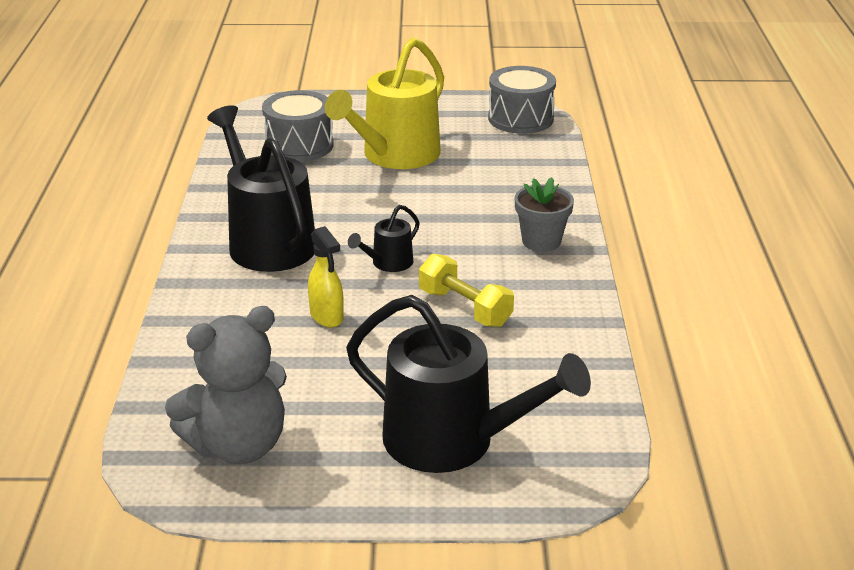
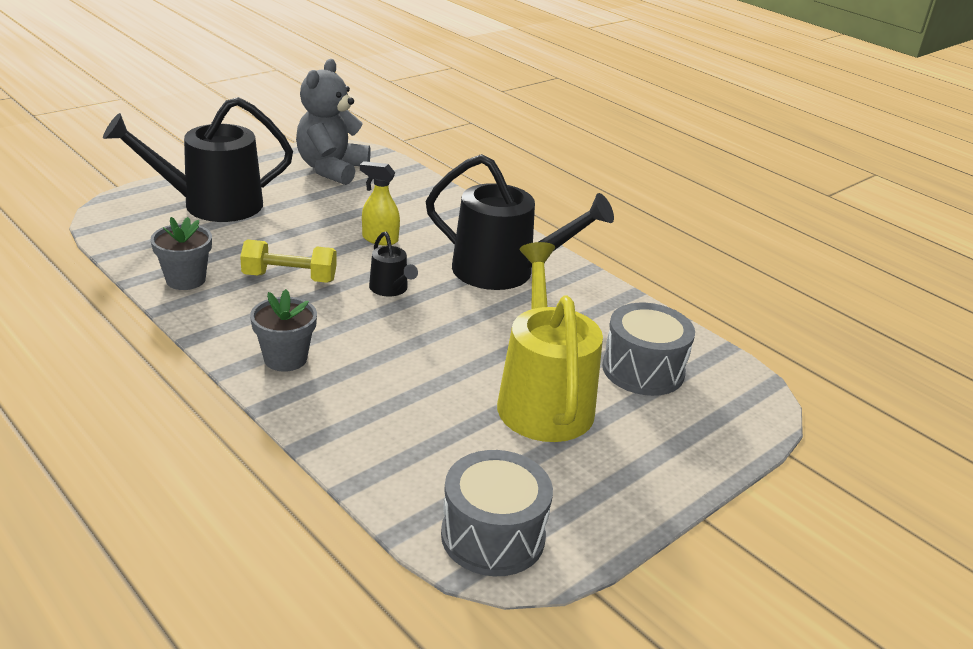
camera: 135 degrees right, 0 degrees up
(388, 263) = (390, 289): black watering can -> black watering can turned 150 degrees clockwise
(565, 343) = (185, 280): none -> grey flower pot

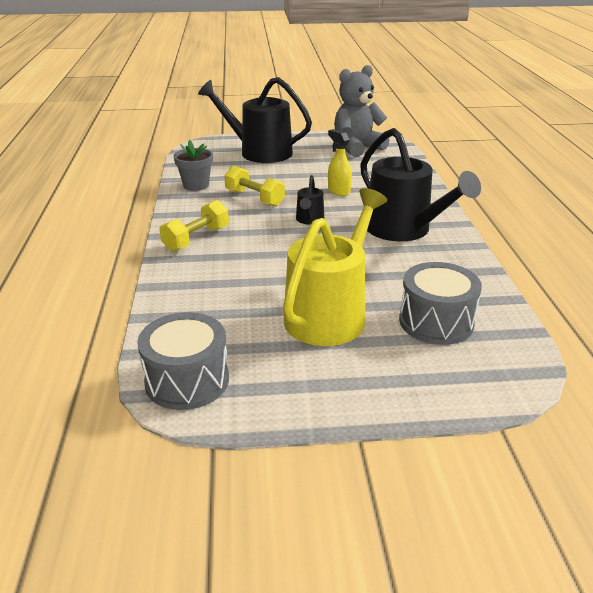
camera: 40 degrees right, 0 degrees up
(285, 359) = (196, 239): grey flower pot -> yellow dumbbell

